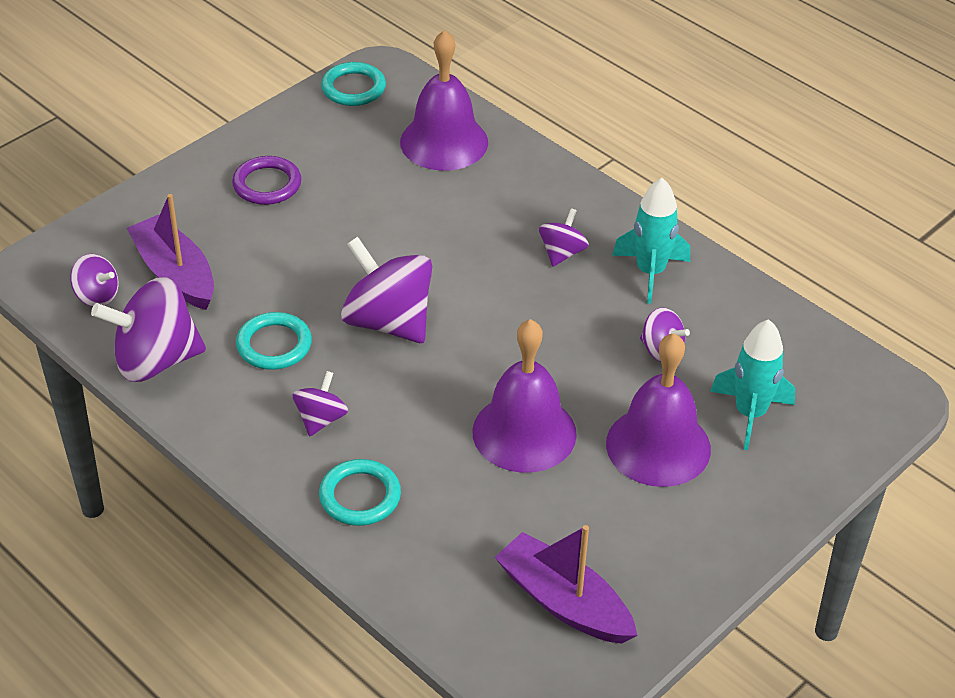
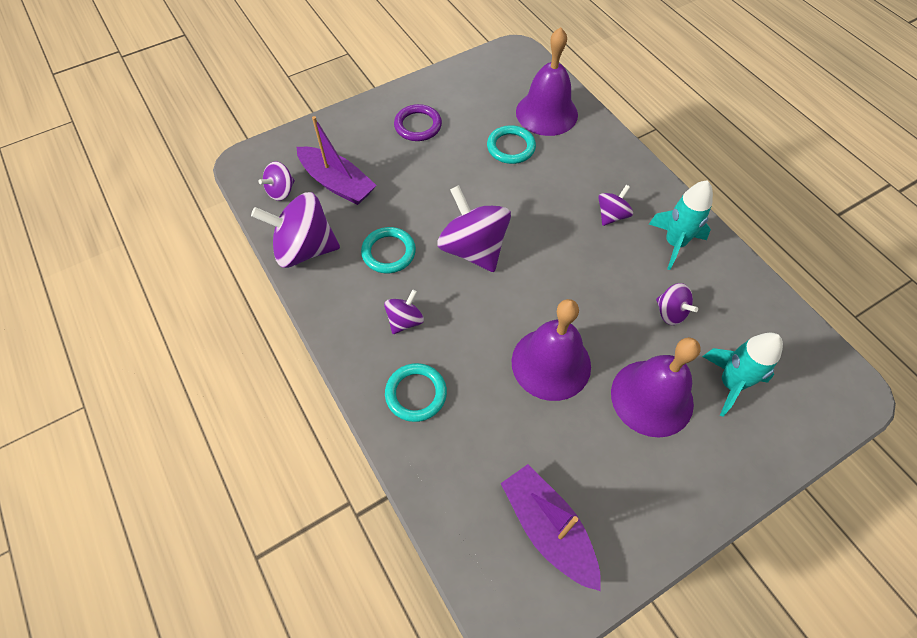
camera: 15 degrees right, 15 degrees up
(97, 296) = (281, 191): purple spinning top -> purple spinning top turned 90 degrees clockwise
(175, 274) = (337, 183): purple boat -> purple boat turned 150 degrees clockwise
(353, 88) = (494, 63): turquoise ring -> turquoise ring (511, 147)

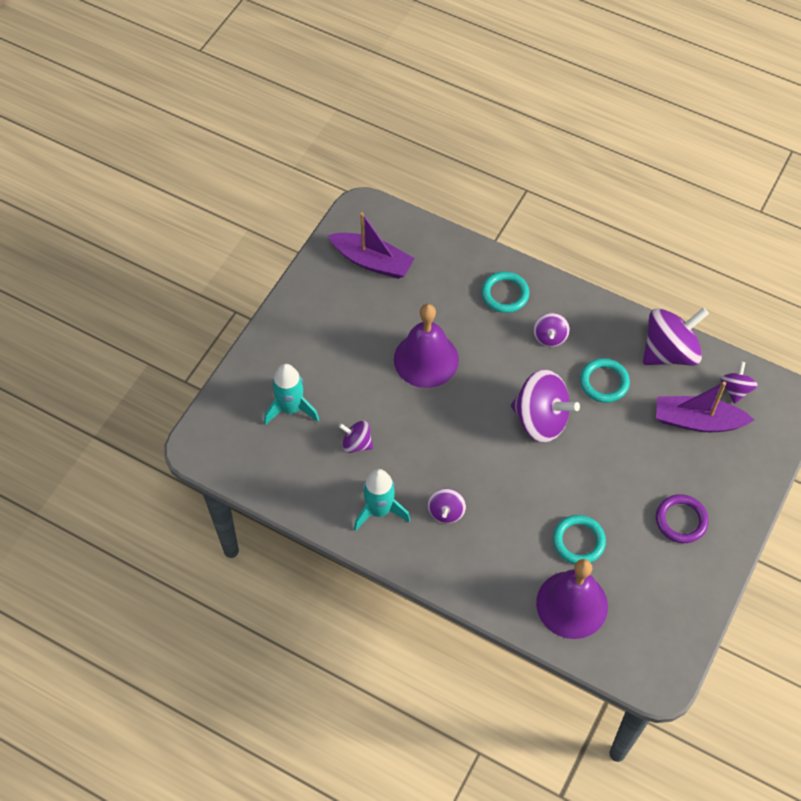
camera: 150 degrees right, 0 degrees up
(652, 397) = (343, 371): purple bell -> none

